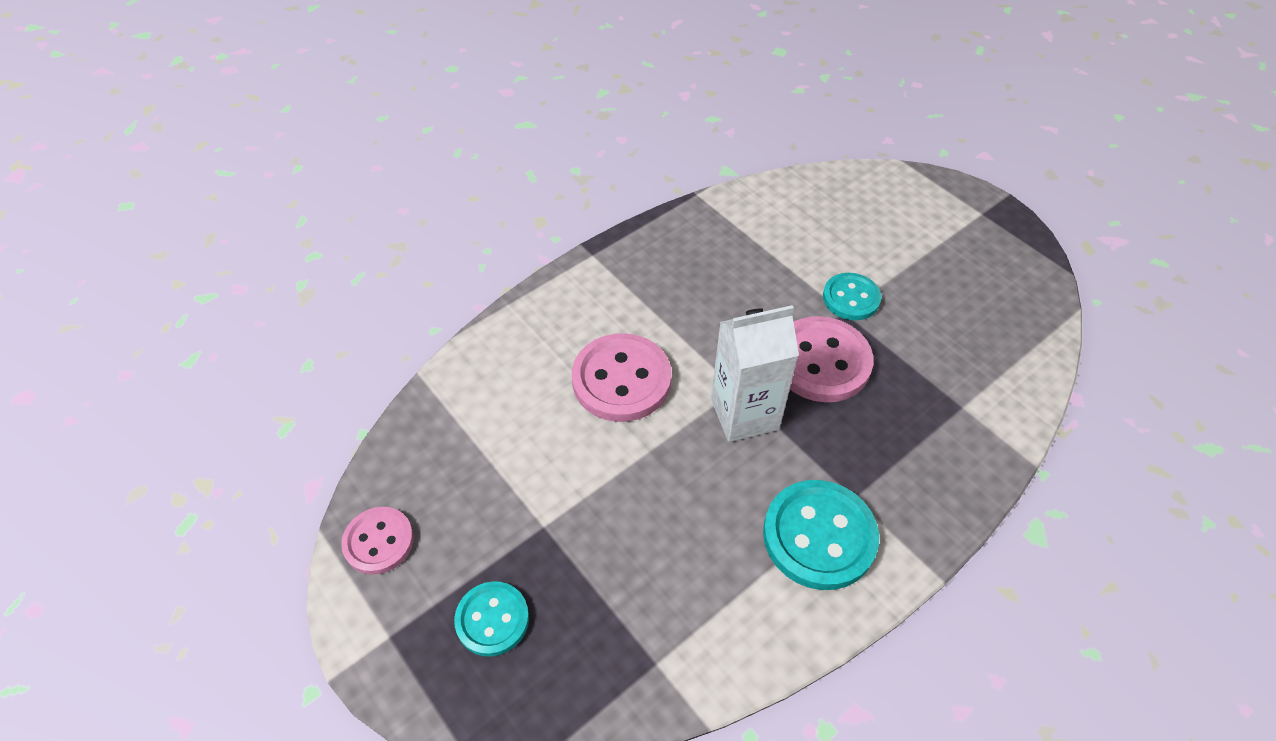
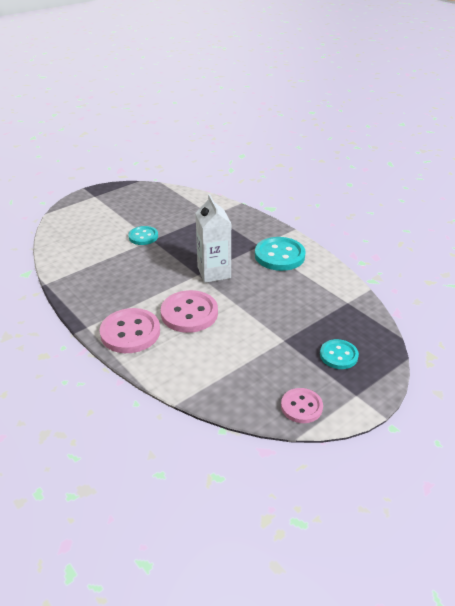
camera: 90 degrees left, 15 degrees down
(821, 361) = (183, 248): pink button -> pink button (130, 332)

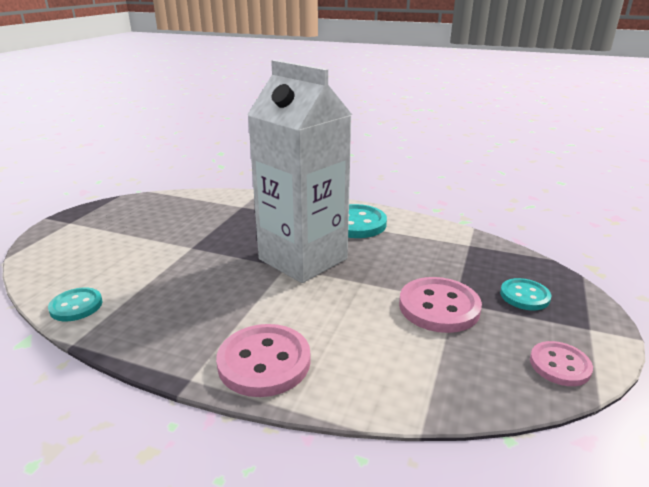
camera: 30 degrees left, 10 degrees down
(143, 236) = (177, 247): turquoise button -> turquoise button (76, 306)
(189, 313) = (319, 311): pink button -> pink button (439, 307)
(214, 272) = (303, 259): white carton -> white carton, size x1.76

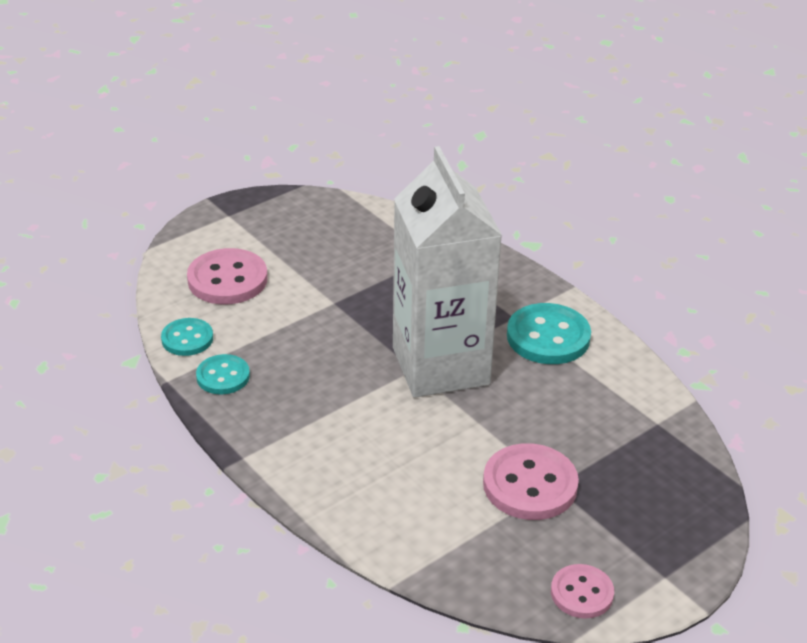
camera: 30 degrees right, 10 degrees up
(264, 362) = (313, 468): pink button -> pink button (227, 279)
(524, 296) = (640, 513): turquoise button -> turquoise button (223, 376)

